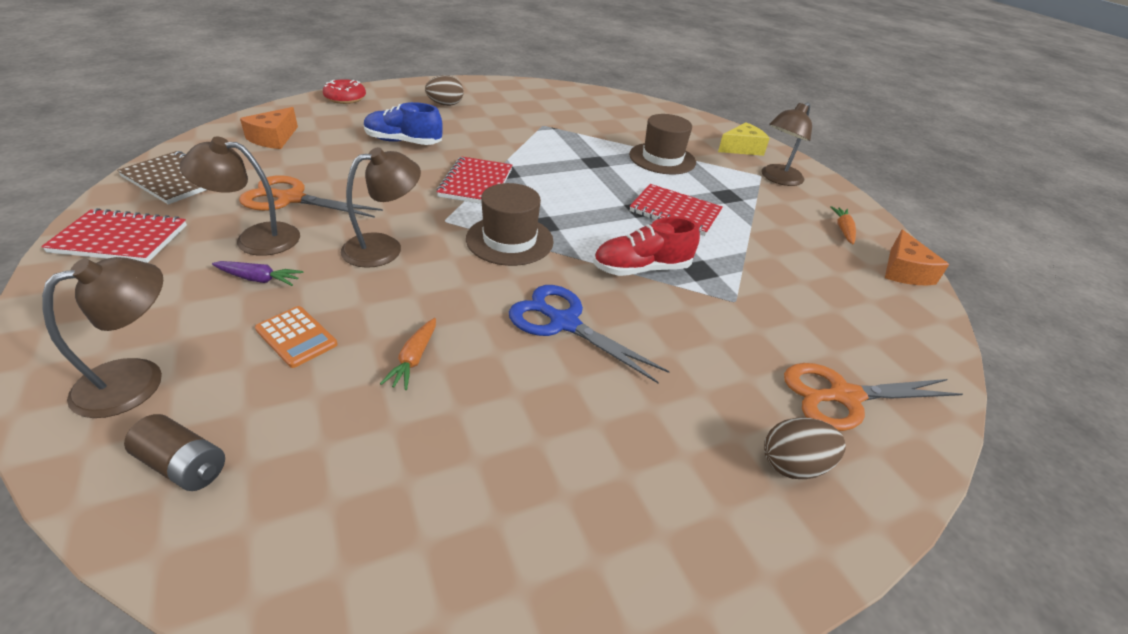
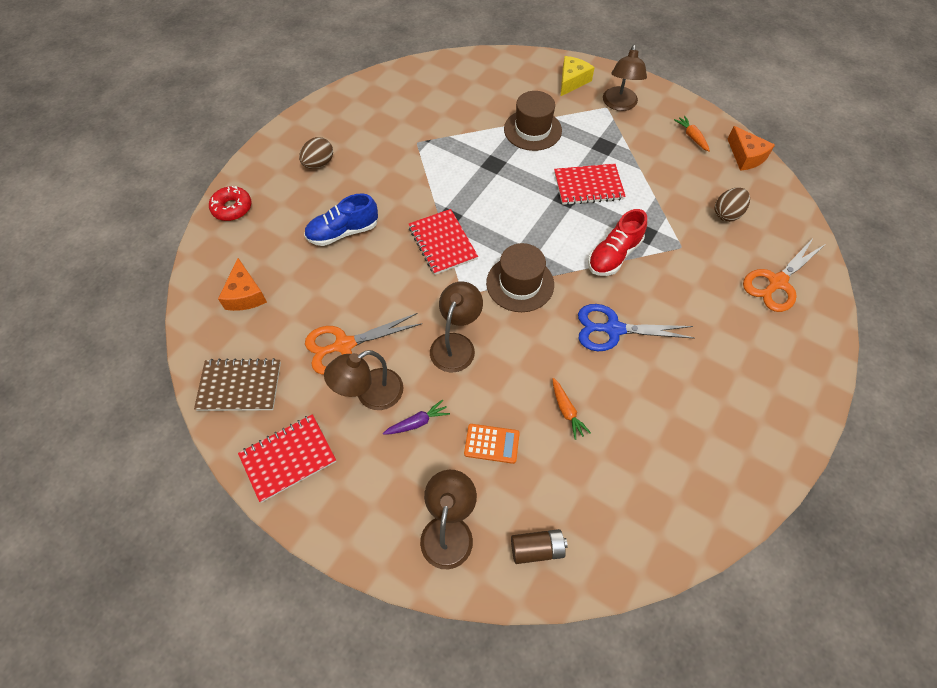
camera: 30 degrees left, 20 degrees up
(793, 465) = (784, 343): brown egg -> brown egg (727, 214)

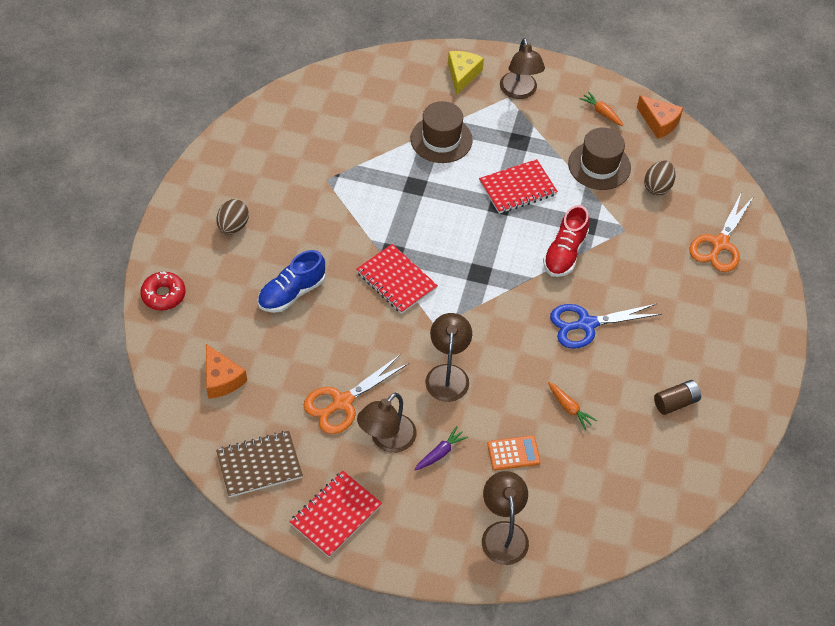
camera: 20 degrees left, 5 degrees down
(520, 284) = (486, 302): brown hat -> brown hat (599, 166)
(537, 549) = (583, 527): brown battery -> brown battery (676, 402)

